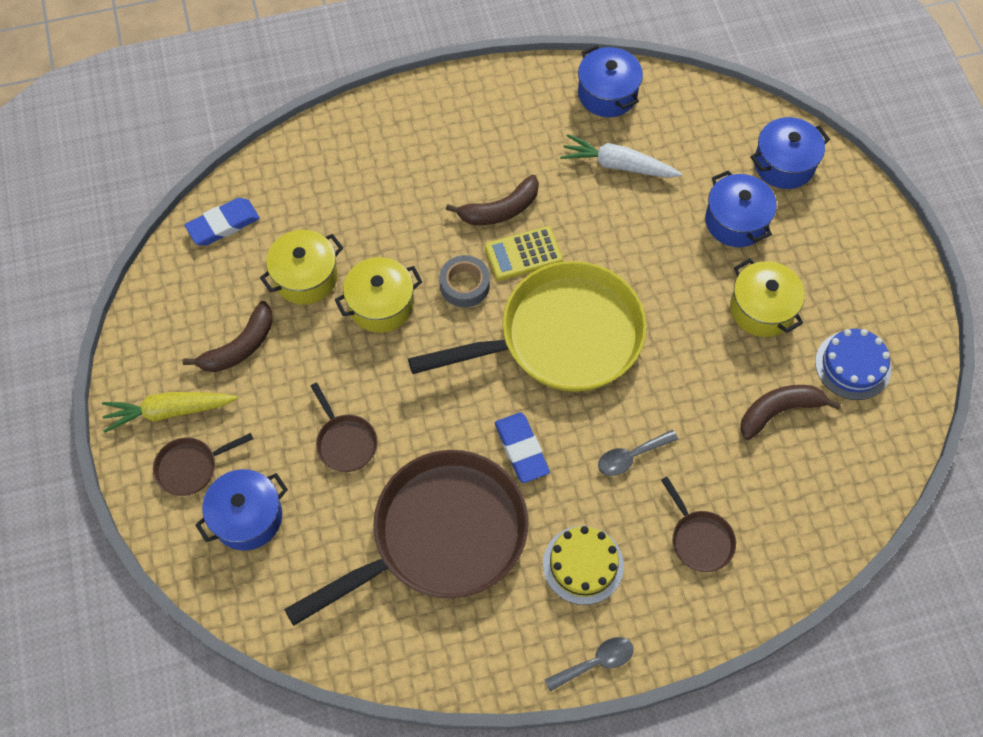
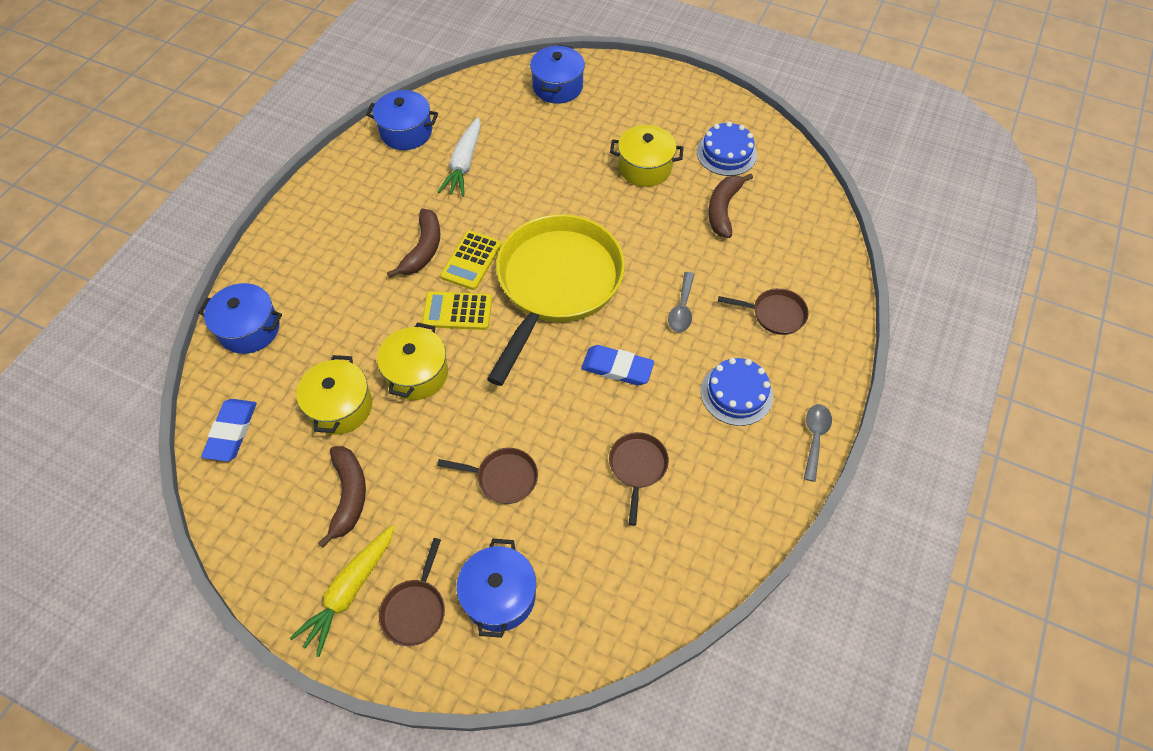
camera: 50 degrees left, 5 degrees down
(440, 536) = (637, 467): brown pan -> brown pan, size x0.41
(464, 285) = (457, 311): grey tape -> yellow calculator
(583, 565) = (736, 393): yellow cake -> blue cake
(618, 165) = (464, 164): white carrot -> white carrot turned 45 degrees counterclockwise
(736, 221) = (571, 136): blue pot -> blue pot (249, 329)

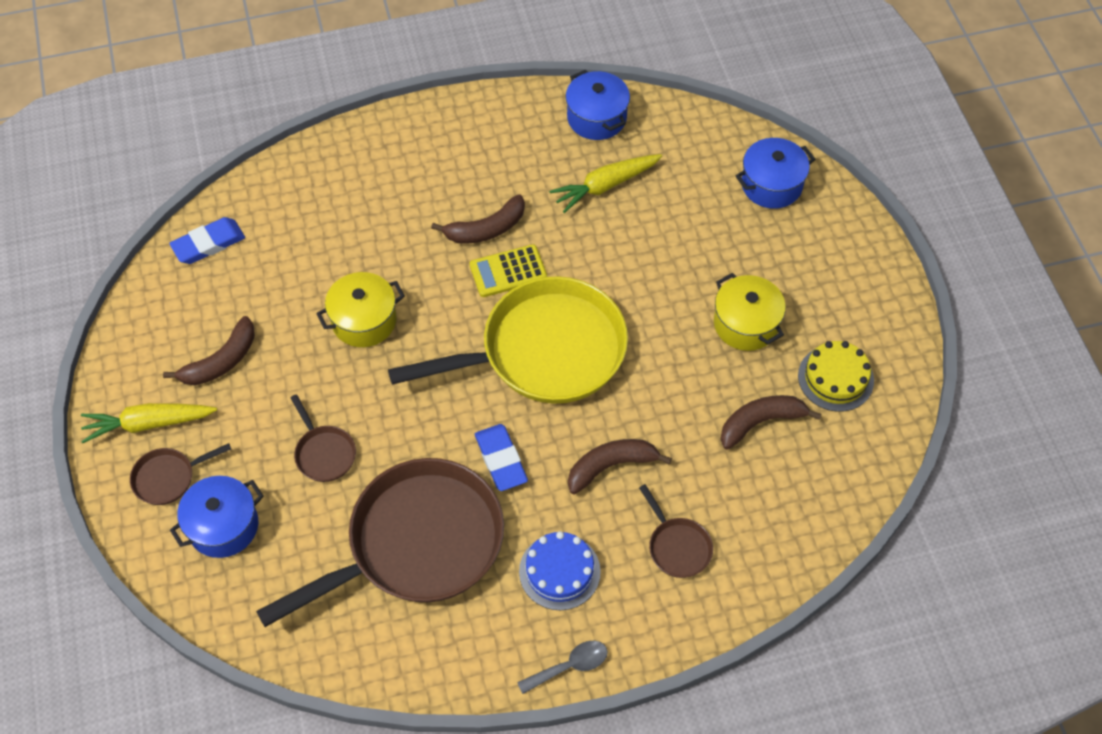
camera: 50 degrees right, 0 degrees up
(249, 329) = (302, 179): blue pot -> none
(340, 407) = (289, 294): yellow pot -> none
(457, 311) = (448, 301): yellow calculator -> none
(464, 164) = (605, 186): white carrot -> yellow carrot
(637, 467) = (417, 544): brown pan -> brown pan, size x2.42
(682, 308) = (611, 466): grey spoon -> brown banana
(726, 153) = (835, 378): blue cake -> yellow cake

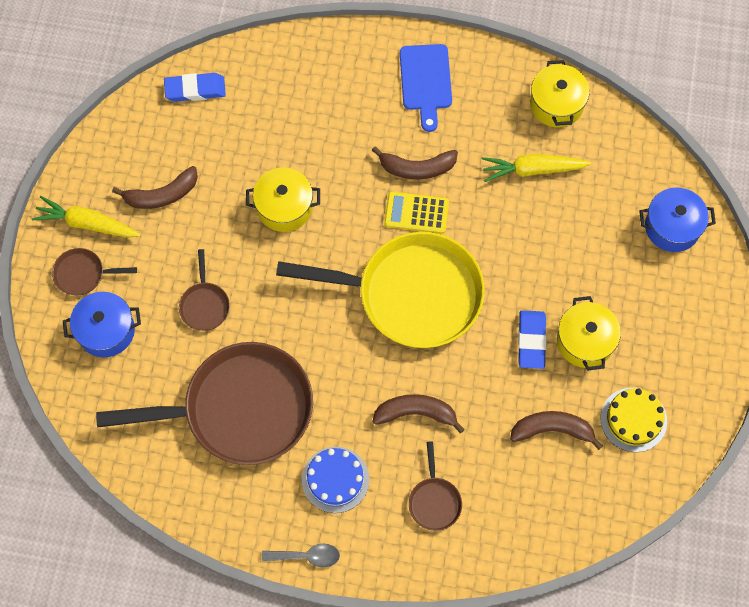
camera: 25 degrees right, 10 degrees up
(453, 146) = (425, 82): none -> blue cutting board
(501, 460) = (334, 370): blue eraser -> blue eraser (531, 341)
(596, 118) = (556, 104): blue pot -> yellow pot

